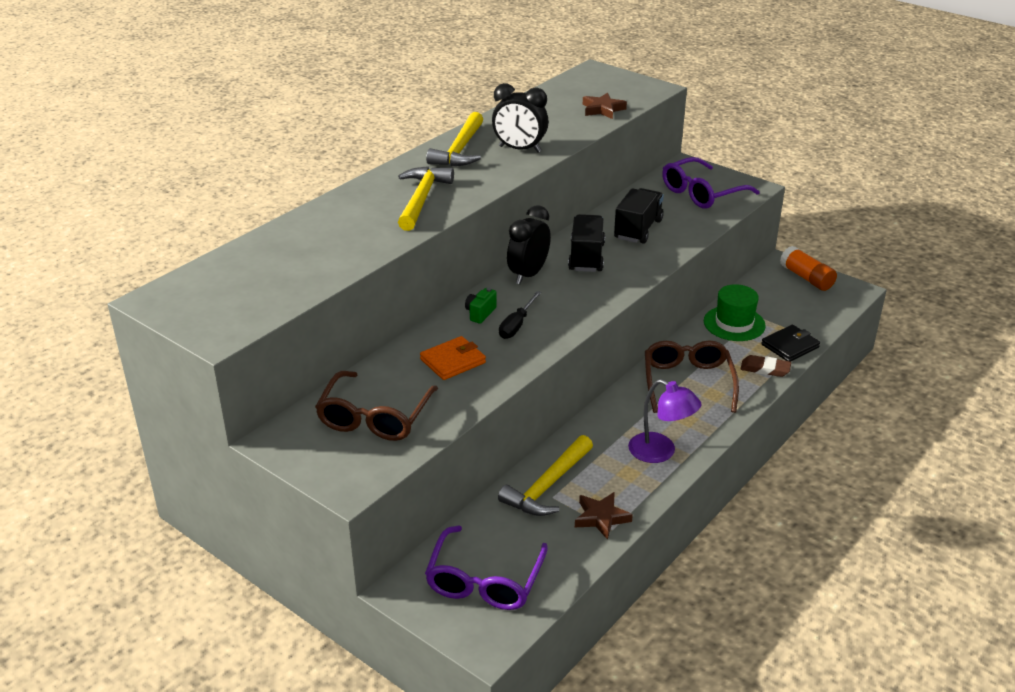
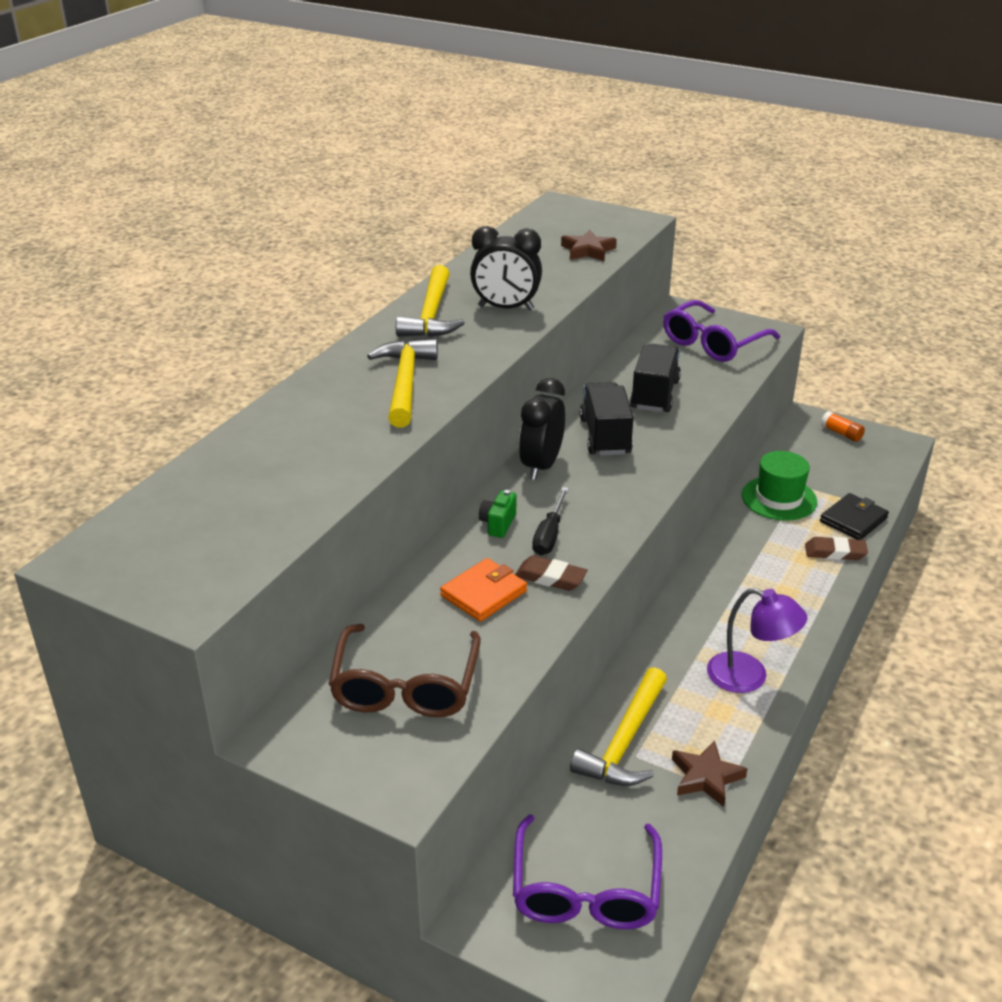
camera: 10 degrees left, 0 degrees up
(506, 355) = (550, 578): none -> brown eraser
(688, 383) = (750, 580): brown glasses -> none
(806, 278) = (841, 433): orange glue stick -> orange glue stick, size x0.61

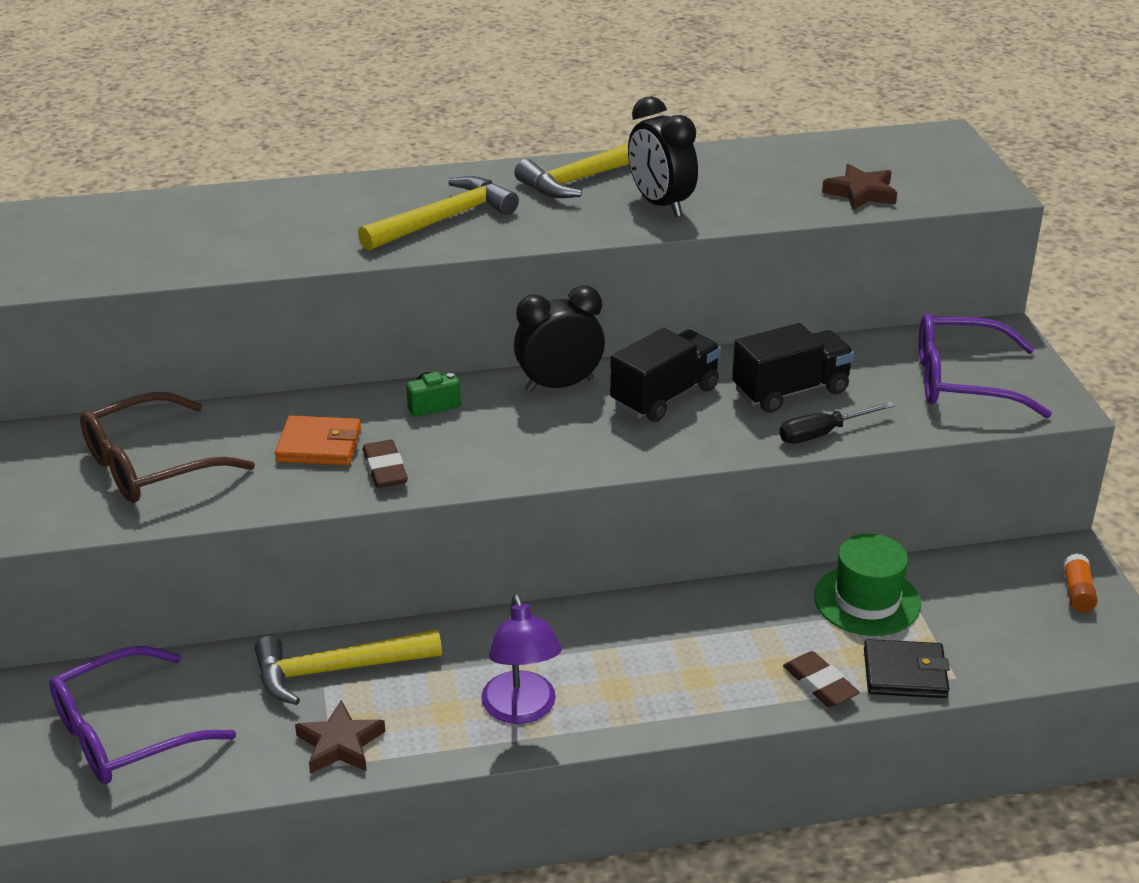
camera: 50 degrees right, 0 degrees up
(549, 535) = (451, 439): black screwdriver -> black screwdriver (822, 433)

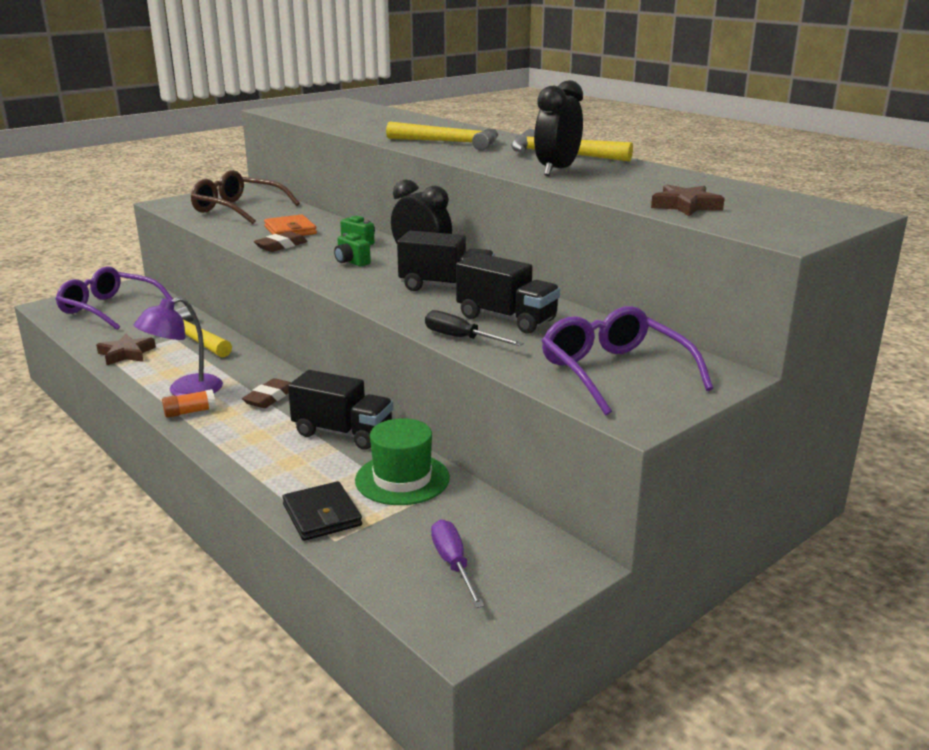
camera: 60 degrees right, 10 degrees down
(511, 433) = (351, 262): none -> green camera
(738, 611) = (343, 433): none -> black truck
(820, 684) = (281, 482): brown eraser -> brown eraser (269, 397)
(1034, 618) = (453, 564): none -> purple screwdriver
(1077, 592) = (515, 581): orange glue stick -> orange glue stick (190, 412)

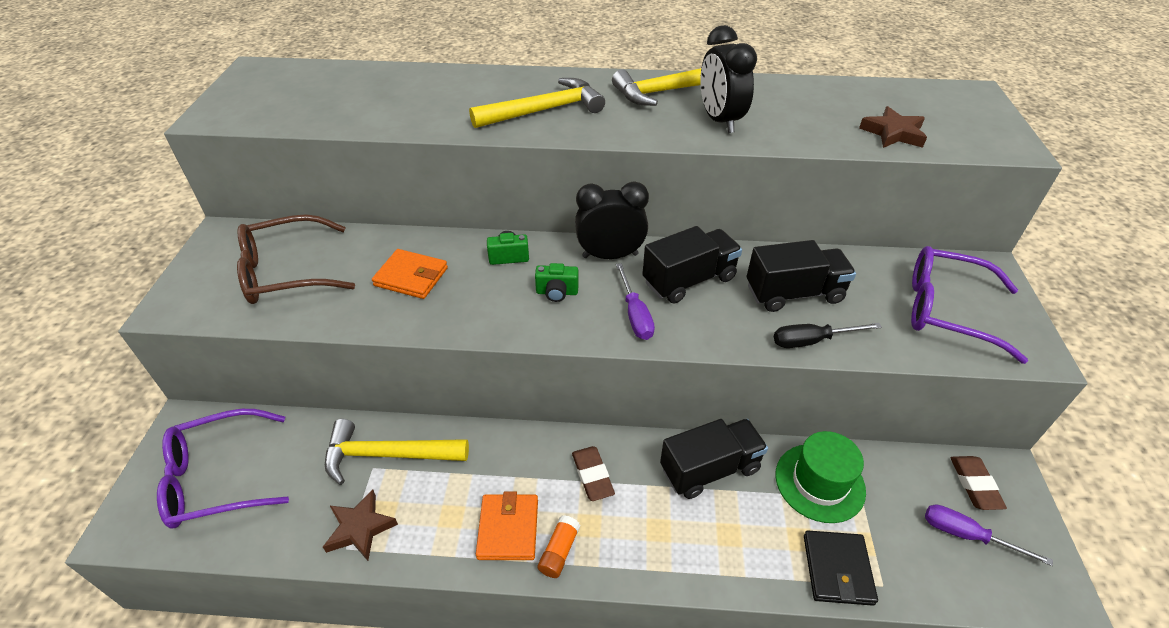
camera: 45 degrees left, 20 degrees up
(185, 391) = (508, 529): purple lamp -> orange wallet
(281, 246) = (448, 308): brown eraser -> brown eraser (974, 485)
(322, 515) = (837, 569): black wallet -> black wallet turned 75 degrees clockwise
(374, 285) = (635, 315): none -> purple screwdriver

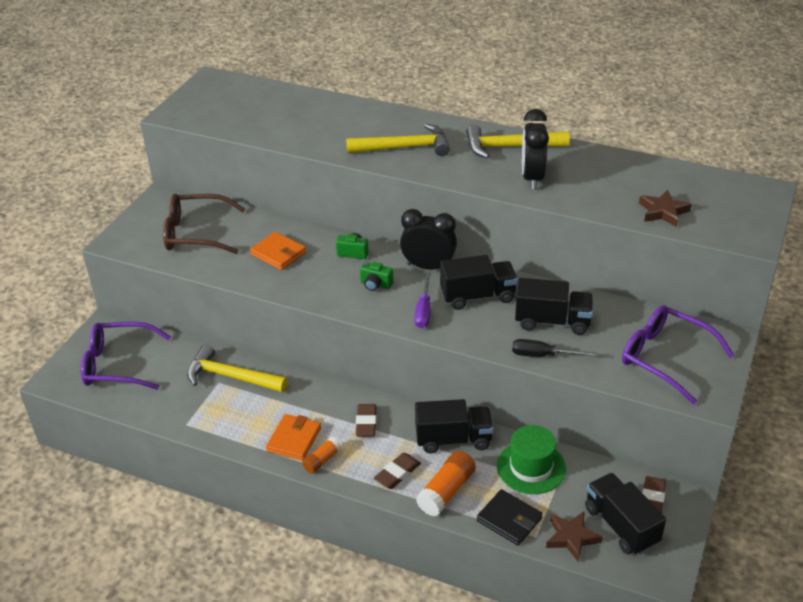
camera: 20 degrees right, 5 degrees down
(360, 528) = (198, 415): brown star -> brown star (571, 537)
(666, 541) = (397, 473): none -> brown eraser
(740, 550) = (446, 491): none -> orange glue stick
(837, 569) = (509, 519): black wallet -> black wallet turned 75 degrees counterclockwise
(966, 535) = (621, 525): purple screwdriver -> black truck

